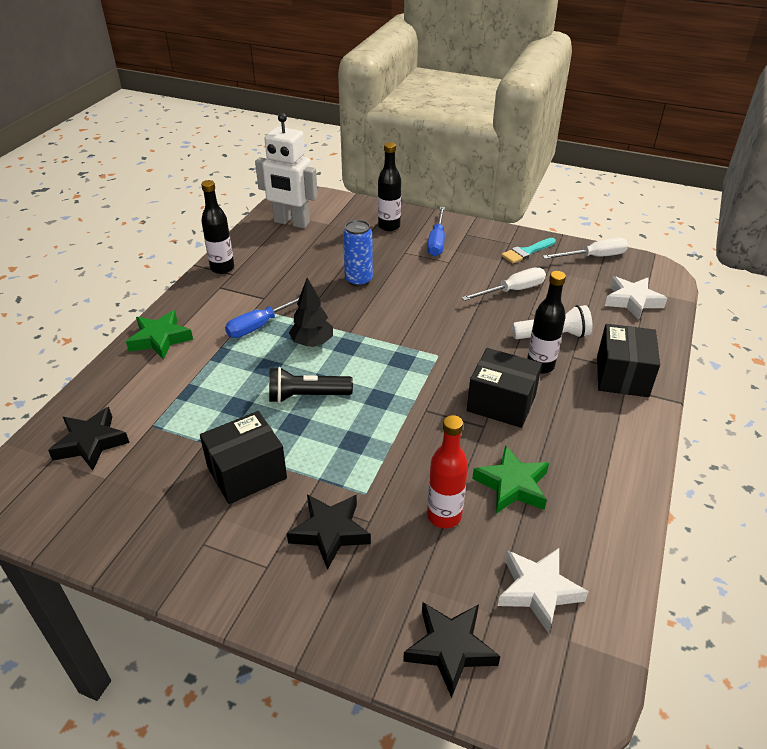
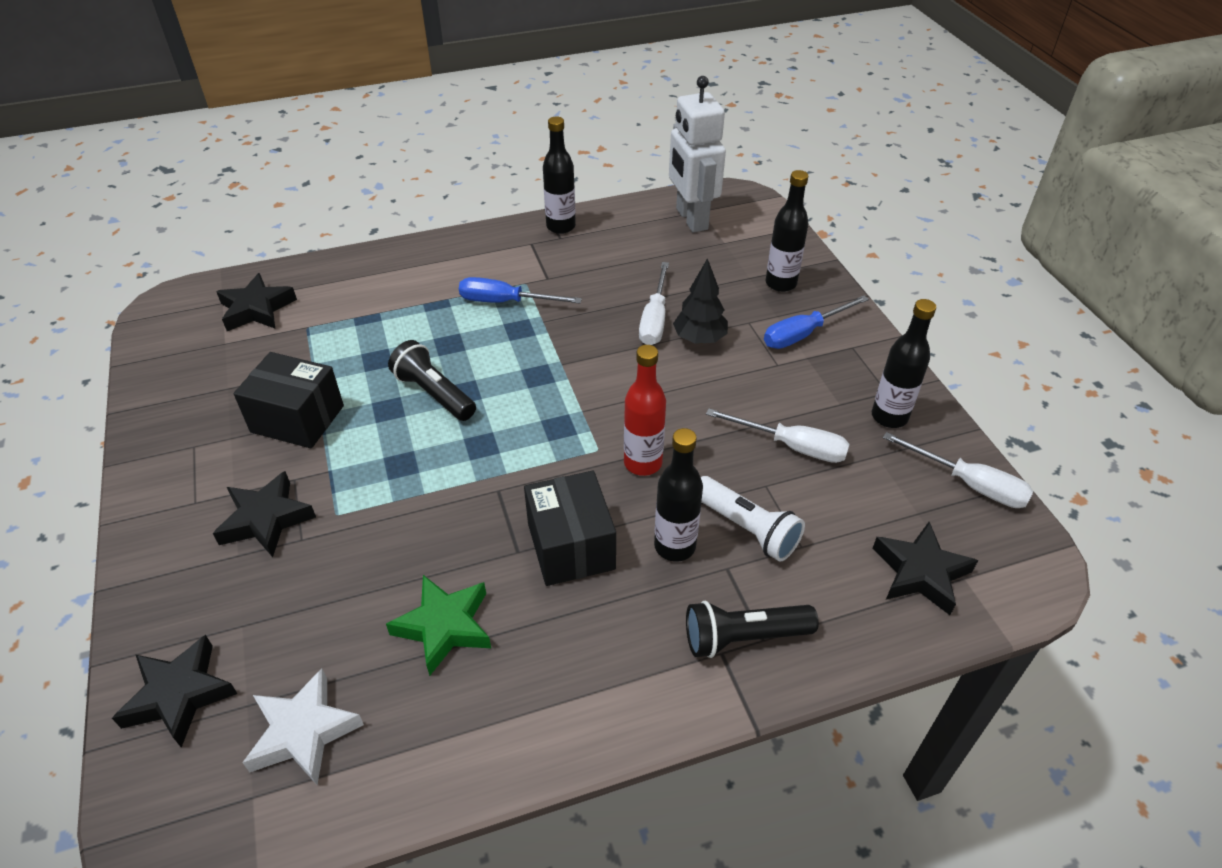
camera: 50 degrees right, 5 degrees up
(160, 339) = (419, 259): green star -> none
(312, 343) = (515, 350): black tree -> black tree (699, 339)
(358, 280) = (654, 319): blue can -> white screwdriver
(444, 516) = (352, 593): red bottle -> red bottle (643, 463)
(526, 252) = (889, 417): turquoise brush -> black bottle
(622, 376) = (743, 637): black box -> black flashlight
(632, 301) = (920, 573): white star -> black star

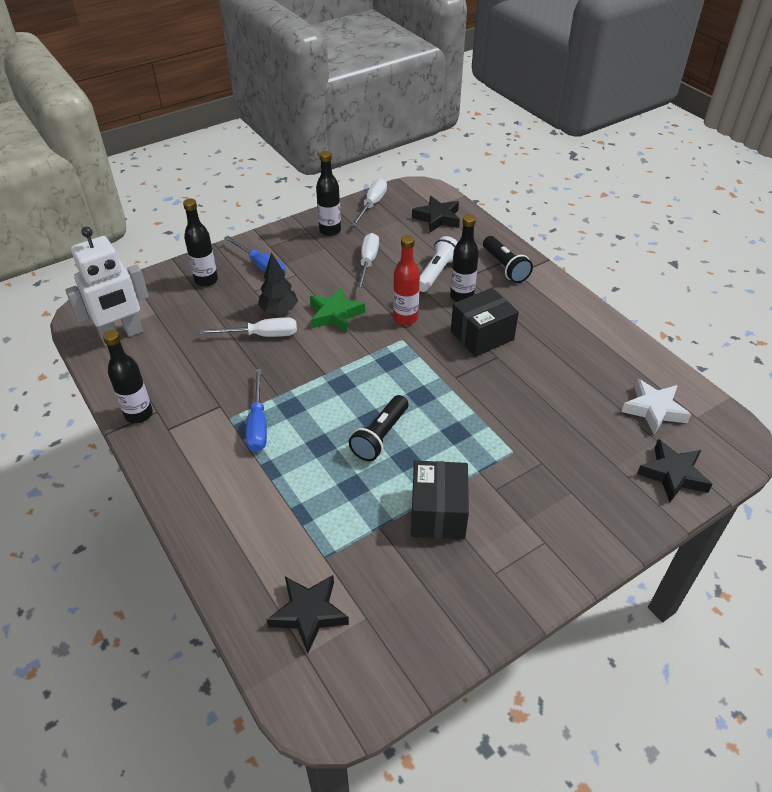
camera: 105 degrees left, 0 degrees up
(266, 519) = (537, 489): black star -> none
(444, 627) = (562, 373): green star -> green star (335, 314)

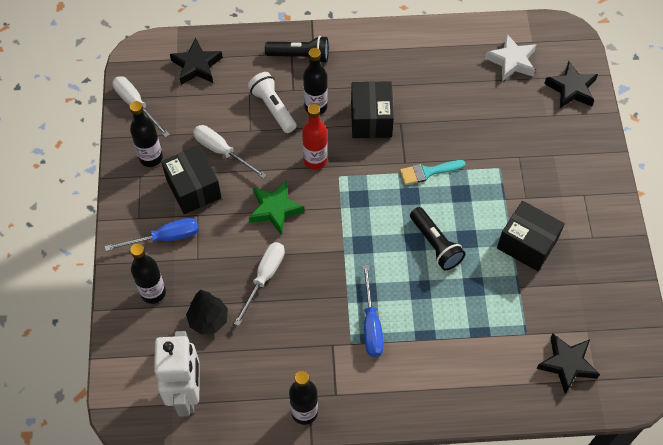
camera: 60 degrees left, 15 degrees up
(258, 424) = (371, 324): blue screwdriver -> blue screwdriver turned 60 degrees clockwise
(279, 310) = (240, 250): black tree -> black tree (208, 320)
(319, 262) = (193, 188): none -> black box
(459, 398) = (428, 172): none -> turquoise brush

